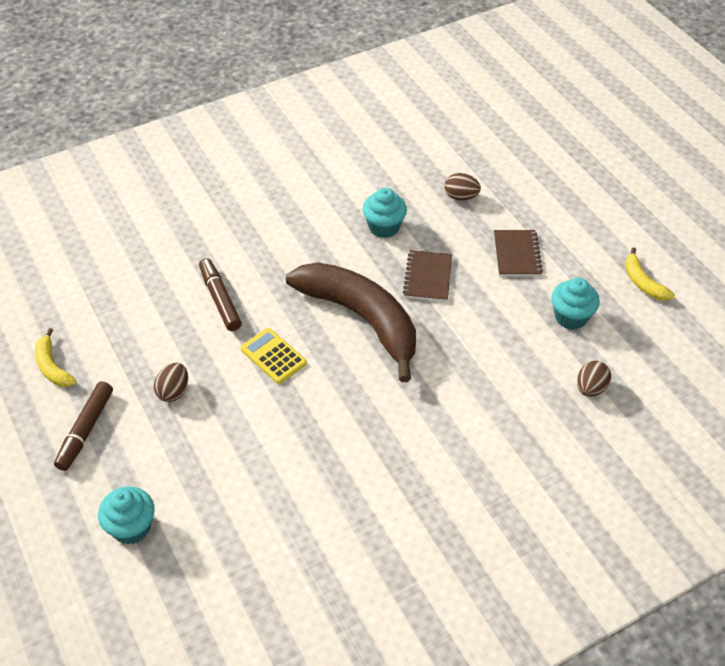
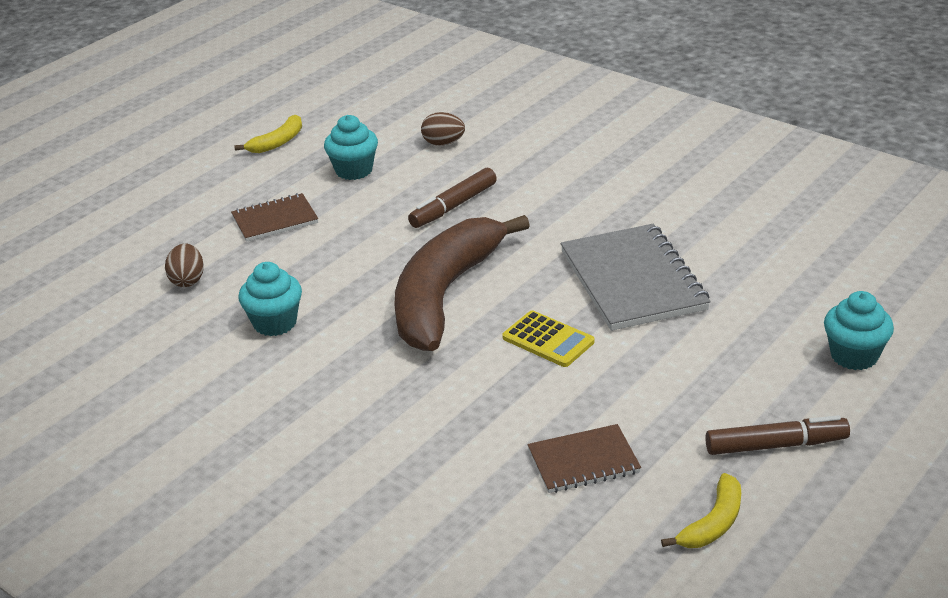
camera: 110 degrees left, 15 degrees down
(173, 391) = (660, 397): brown egg -> none
(220, 299) = (487, 415): brown marker -> brown marker (453, 206)
(273, 356) = (548, 340): yellow calculator -> yellow calculator turned 75 degrees counterclockwise
(310, 434) = (632, 281): none -> grey notebook
(428, 277) = (347, 268): brown notebook -> brown notebook (583, 461)

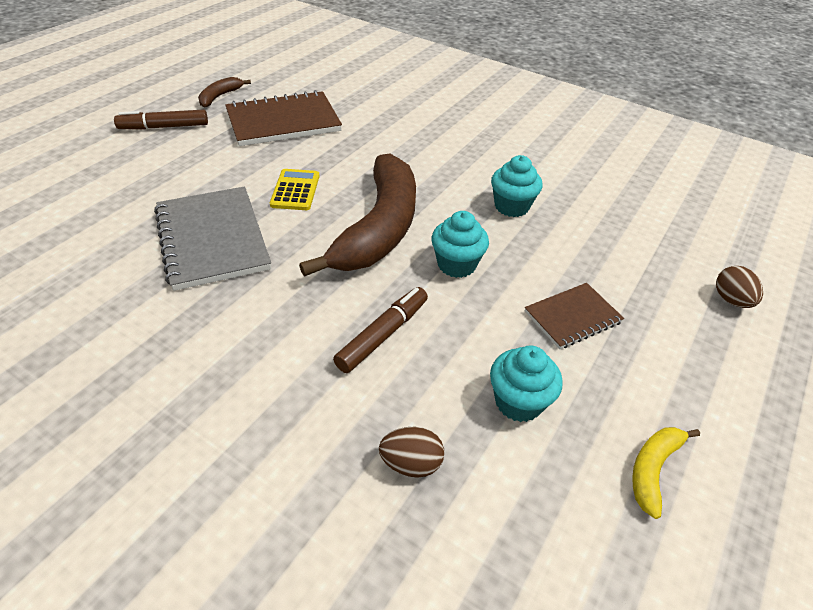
camera: 170 degrees right, 10 degrees up
(187, 280) = (610, 246): brown egg -> brown egg (731, 300)
(548, 340) = (295, 190): yellow calculator -> yellow calculator turned 60 degrees clockwise
(583, 461) = (283, 122): brown notebook -> brown notebook, size x1.78
(713, 523) = (219, 96): yellow banana -> brown banana
(854, 356) = (70, 175): turquoise cupcake -> turquoise cupcake (456, 264)

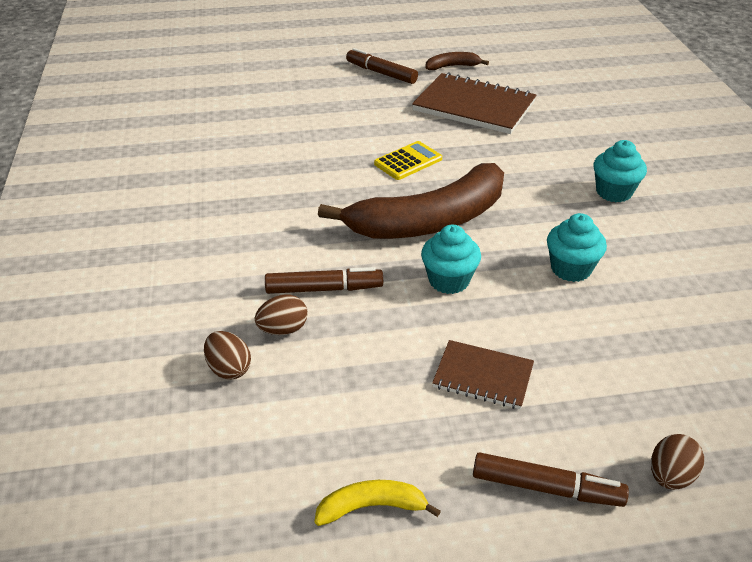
camera: 50 degrees right, 5 degrees down
(213, 239) = (308, 165): grey notebook -> none
(402, 393) = (283, 329): none -> brown egg
(518, 402) = (347, 392): turquoise cupcake -> turquoise cupcake (614, 192)
(702, 360) = (546, 488): none -> brown marker

